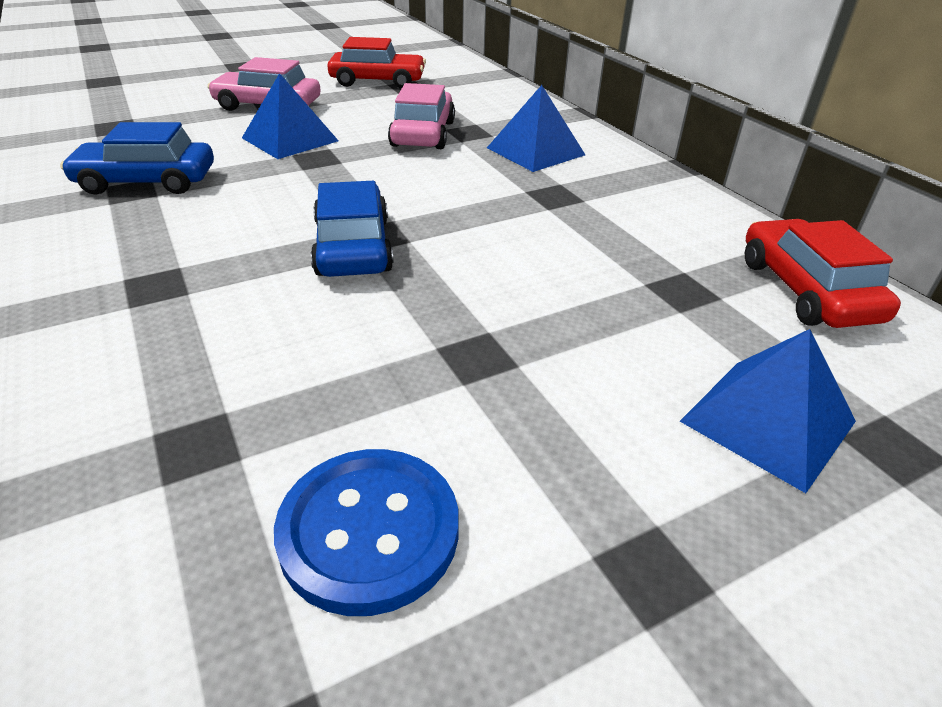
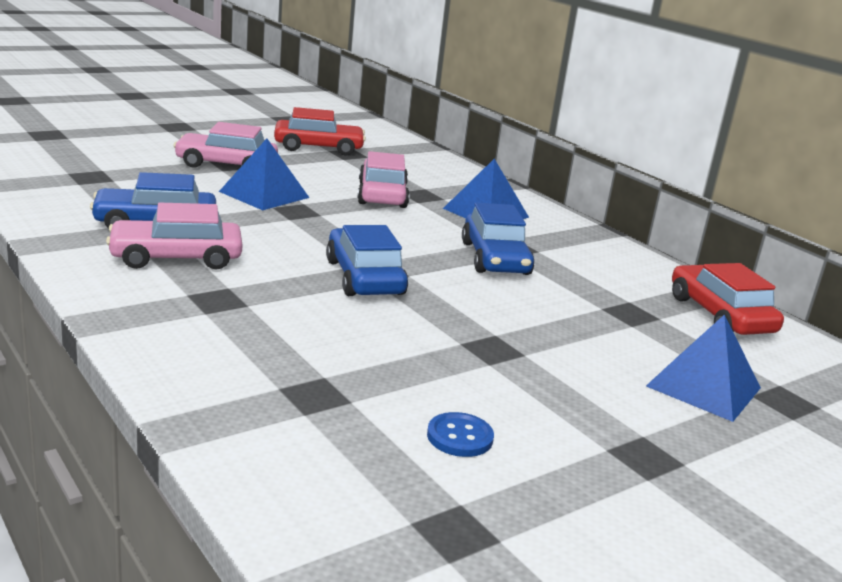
camera: 10 degrees left, 15 degrees down
(142, 226) = (176, 258): none -> pink car
(369, 531) = (459, 437): blue button -> blue button, size x0.55
(526, 213) = (495, 258): none -> blue car

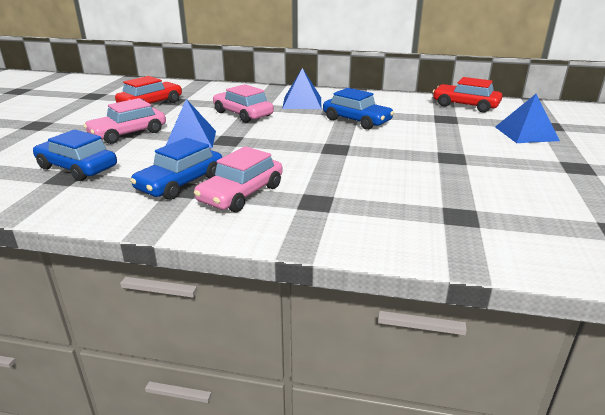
camera: 40 degrees left, 5 degrees up
(364, 277) = (339, 155): blue car -> blue car (77, 168)
(459, 437) = (534, 198): blue button -> none

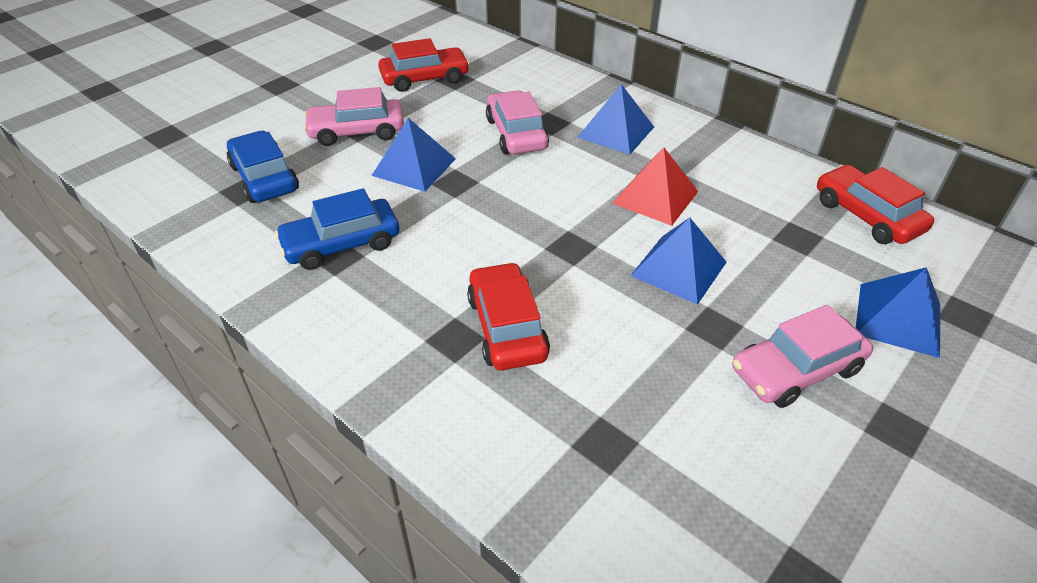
camera: 30 degrees right, 15 degrees up
(241, 194) = (387, 289): pink car -> pink car (796, 370)
(341, 188) = (507, 327): none -> red car
(356, 120) = (655, 197): blue car -> red pyramid
(405, 142) = (679, 268): none -> blue pyramid

